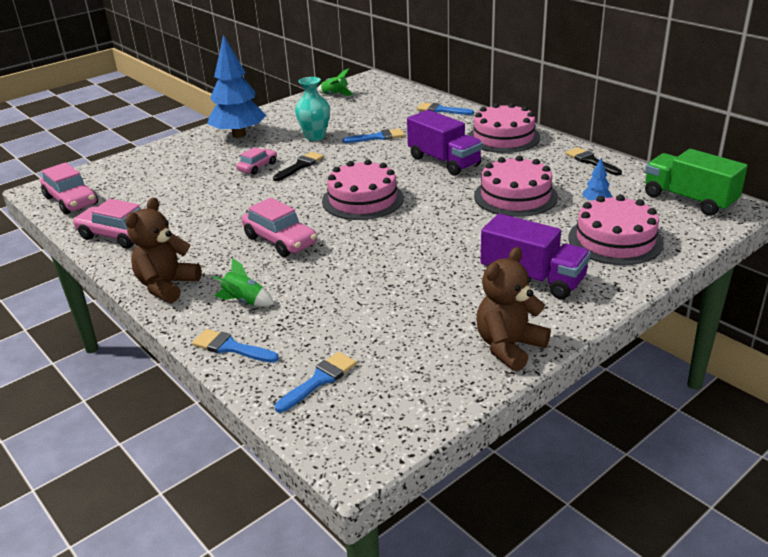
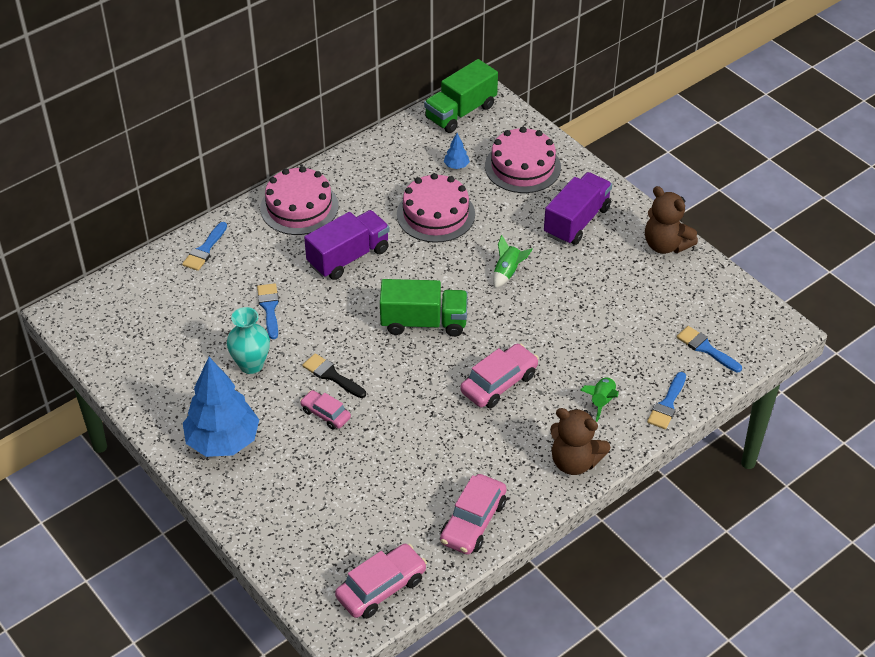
camera: 90 degrees left, 15 degrees up
(335, 95) = (114, 348): green rocket -> green rocket (507, 272)
(363, 200) = (424, 322): pink cake -> green truck
(591, 161) = (372, 155): black brush -> none

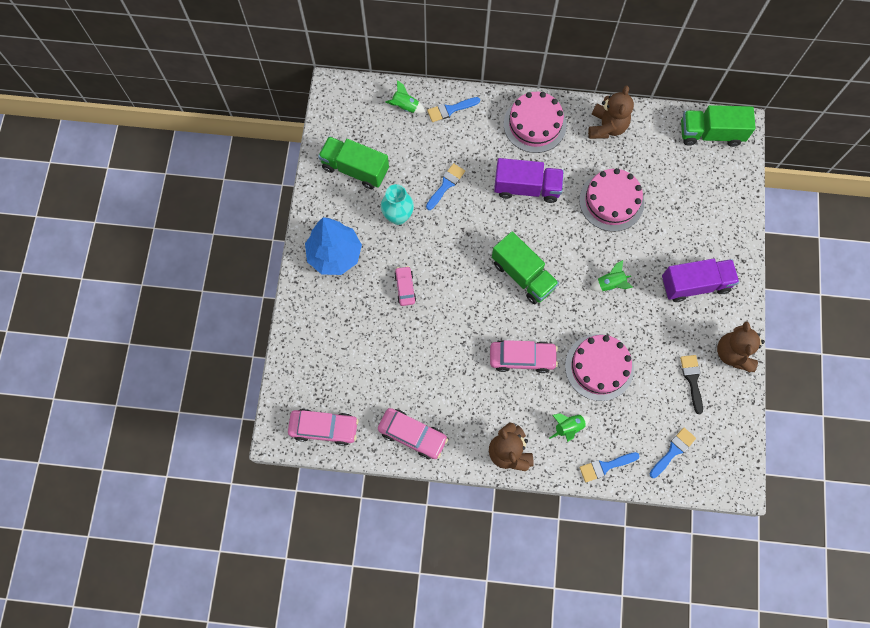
camera: 45 degrees right, 25 degrees up
(156, 277) = (405, 106): none -> green rocket
(162, 359) = (355, 169): none -> green truck
(331, 375) = (434, 264): black brush -> black brush (692, 380)
(367, 166) = (607, 127): none -> brown teddy bear
(456, 166) = (663, 175): blue tree -> none
(473, 522) = (412, 435): pink car -> pink car turned 135 degrees counterclockwise
(522, 166) = (705, 211): pink cake -> pink cake (599, 367)
(706, 348) = (673, 451): blue brush -> blue brush turned 45 degrees clockwise

